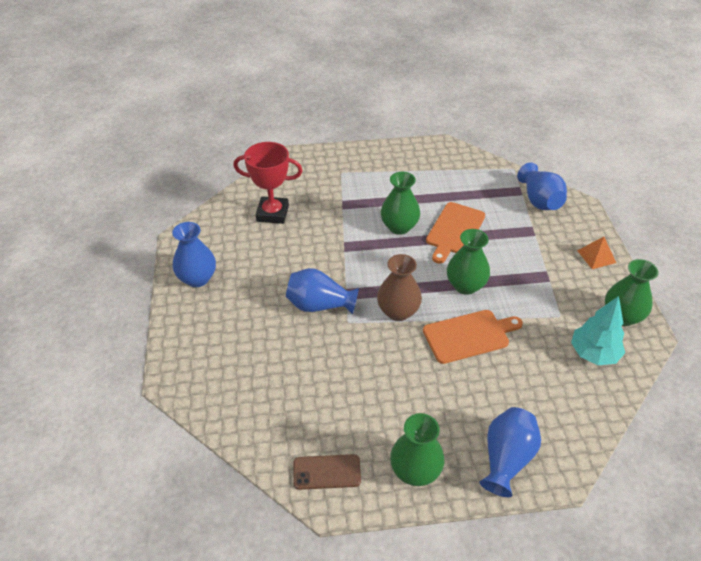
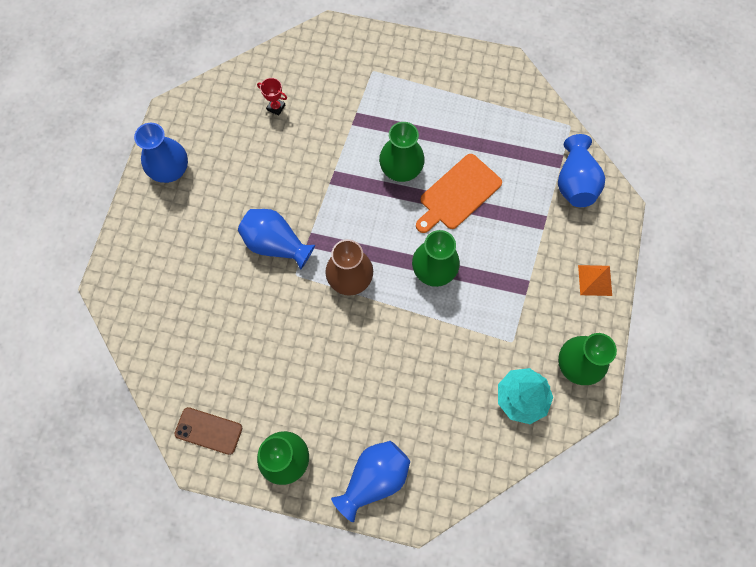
camera: 20 degrees right, 25 degrees up
(272, 213) = (276, 107): red trophy -> red trophy, size x0.45
(469, 335) = (407, 332): orange cutting board -> none

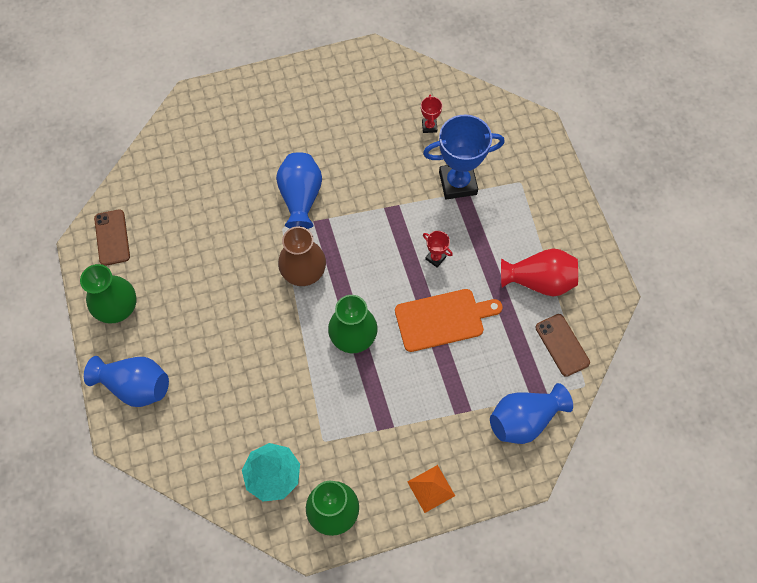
camera: 60 degrees right, 5 degrees down
(171, 170) = (318, 84): blue vase -> none
(343, 116) = (457, 183): none -> blue trophy
(401, 169) = (435, 258): green vase -> red trophy
(458, 194) = (443, 319): orange cutting board -> orange cutting board turned 150 degrees clockwise
(467, 107) = (539, 281): none -> red vase
(529, 122) = (562, 345): none -> brown phone

